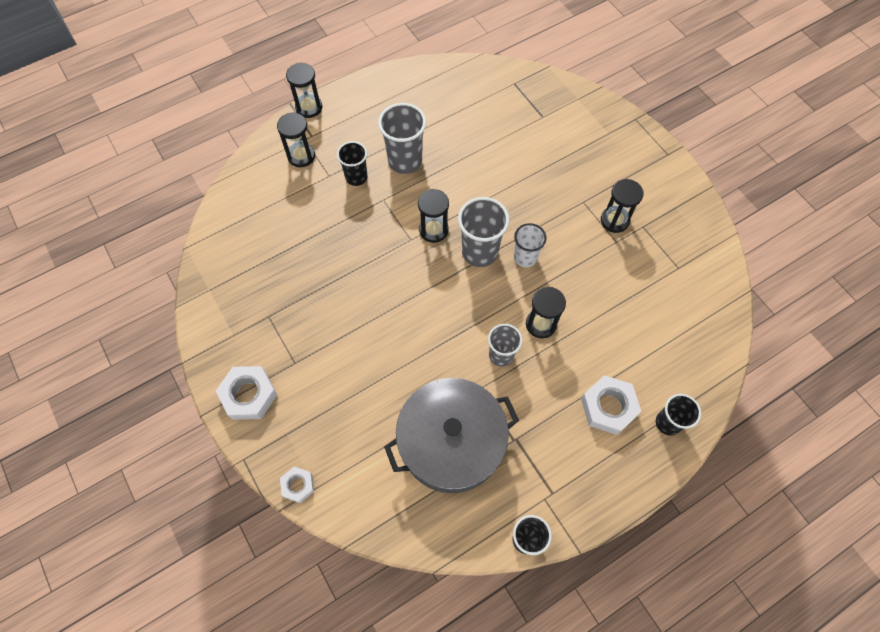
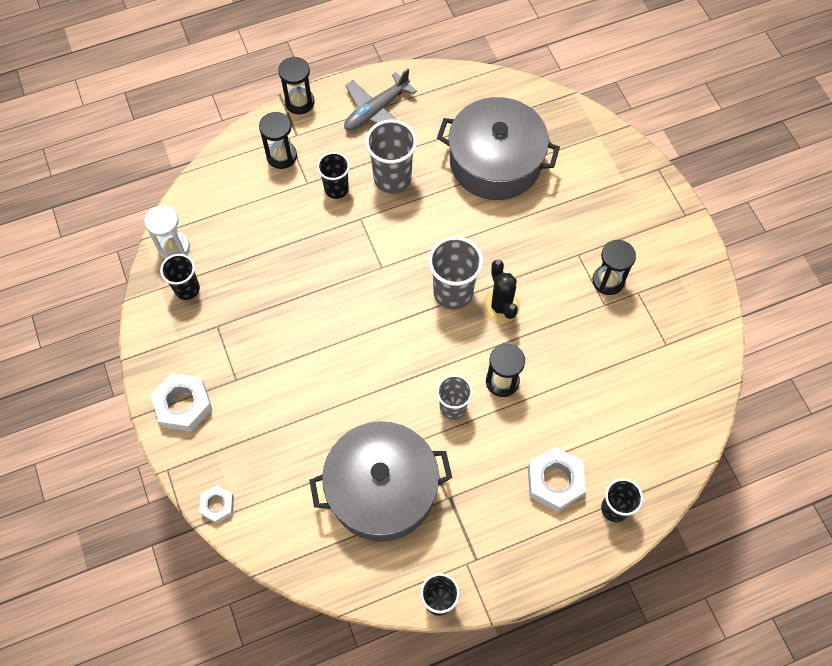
camera: 10 degrees right, 0 degrees up
(215, 251) = (174, 247): none -> white hourglass
(234, 287) = (187, 289): none -> black cup
(379, 105) = (376, 110): none -> grey plane
(433, 230) = (408, 260): black hourglass -> none
(493, 133) = (495, 162): none -> grey pot
(525, 257) = (501, 306): white cup -> black cactus

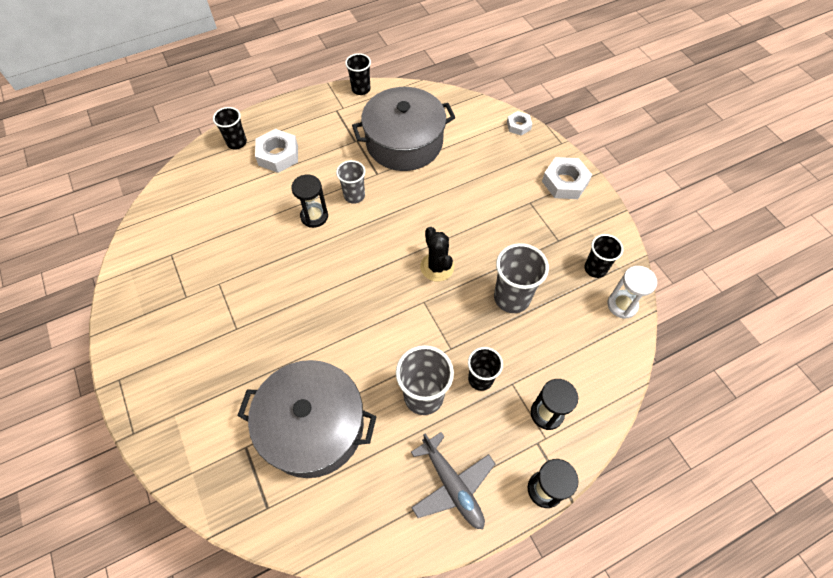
camera: 175 degrees right, 5 degrees down
(376, 110) = (452, 485): grey plane -> grey plane turned 105 degrees clockwise
(453, 292) = (356, 284): grey cup -> grey cup (511, 298)
(501, 306) = (313, 275): black cactus -> black cactus (437, 267)
(608, 281) = (211, 305): black hourglass -> none

